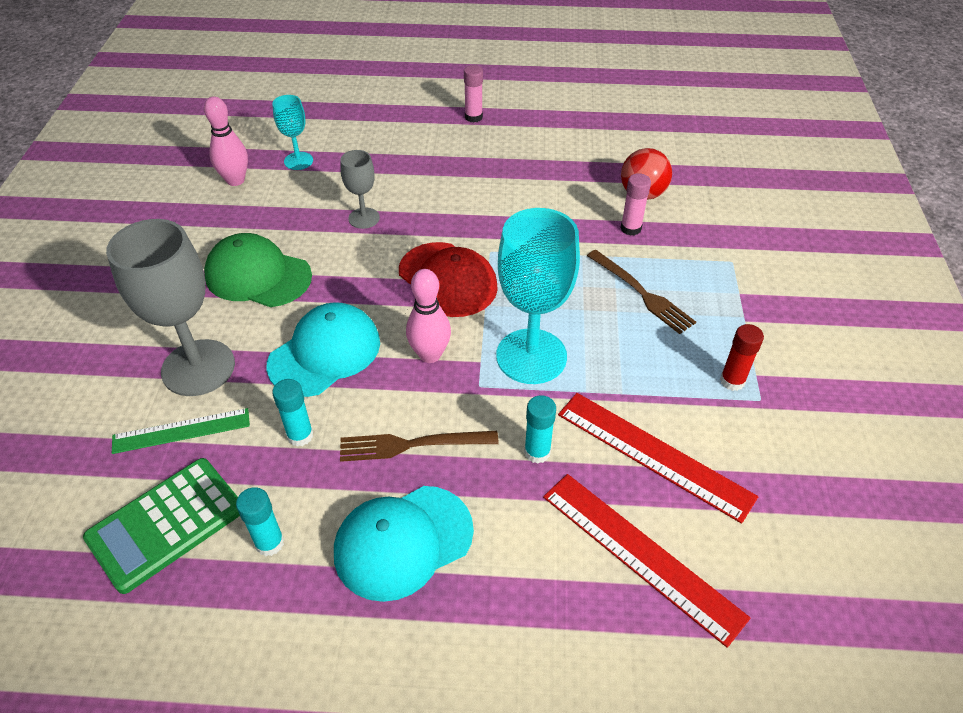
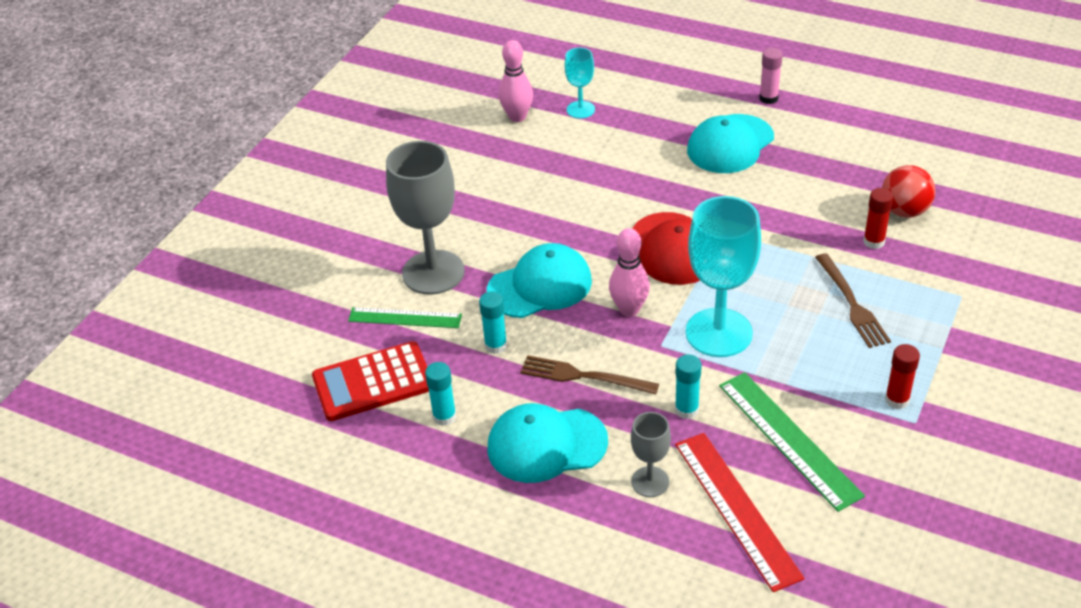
camera: 25 degrees right, 5 degrees down
(166, 524) = (373, 382): green calculator -> red calculator
(258, 275) = (507, 207): green cap -> none
(364, 218) = (620, 176): grey goblet -> grey goblet (650, 482)
(457, 165) = (730, 144): none -> turquoise cap
(630, 228) = (874, 241): pink glue stick -> red glue stick
(654, 454) = (789, 439): red ruler -> green ruler

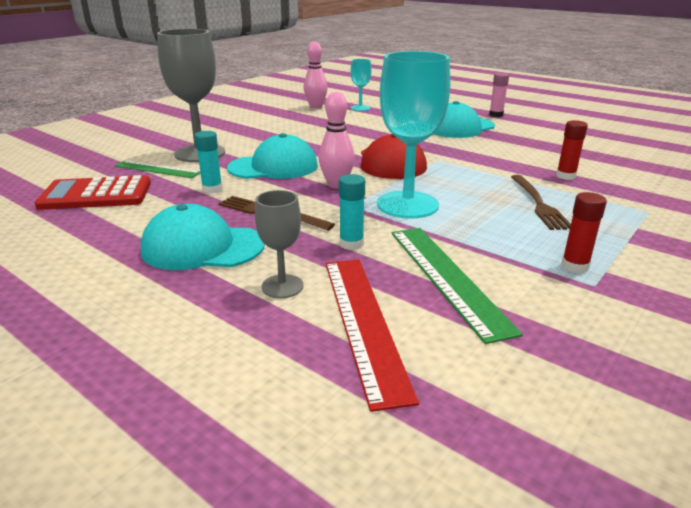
camera: 10 degrees right, 15 degrees down
(444, 416) = (131, 219): turquoise glue stick -> none
(904, 211) = (595, 165): red ball -> none

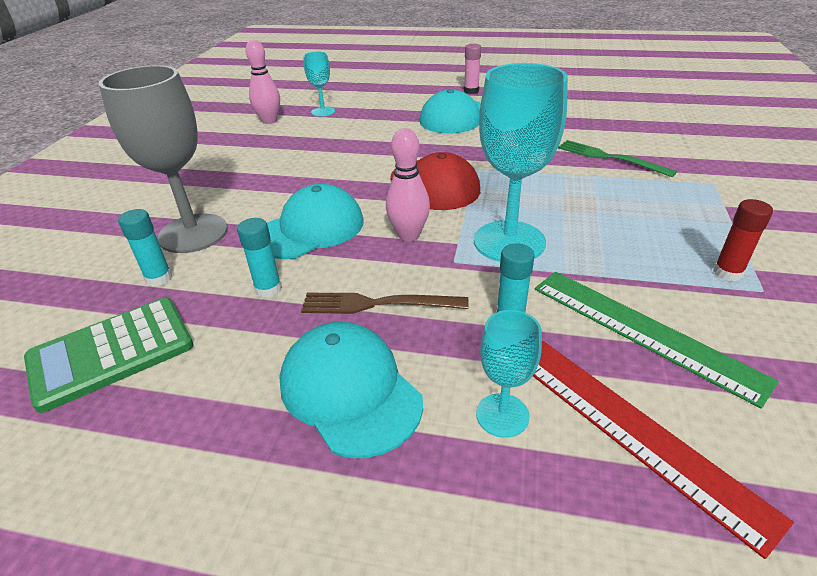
camera: 25 degrees left, 10 degrees up
(96, 195) = (111, 352): red calculator -> green calculator
(157, 169) = (159, 278): green ruler -> turquoise glue stick
(202, 247) = (350, 391): turquoise cap -> turquoise cap turned 75 degrees clockwise
(282, 286) = (502, 415): grey goblet -> turquoise goblet
(538, 204) = (622, 201): brown fork -> none
(565, 176) = (609, 158): red glue stick -> green fork

